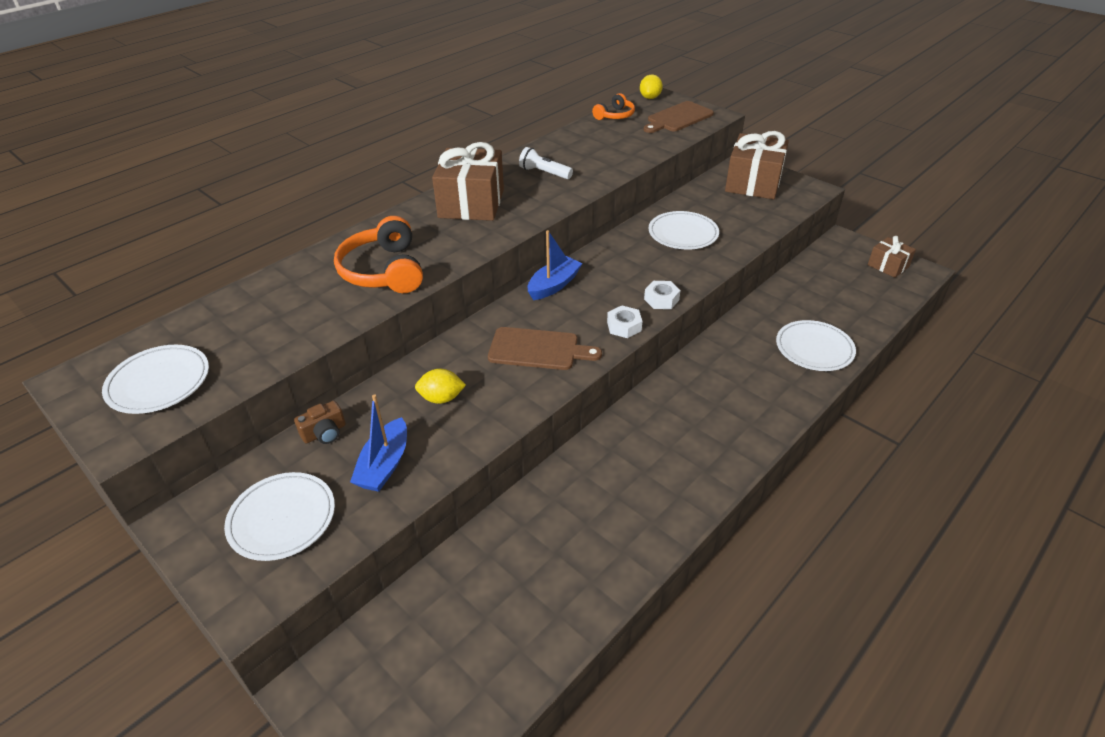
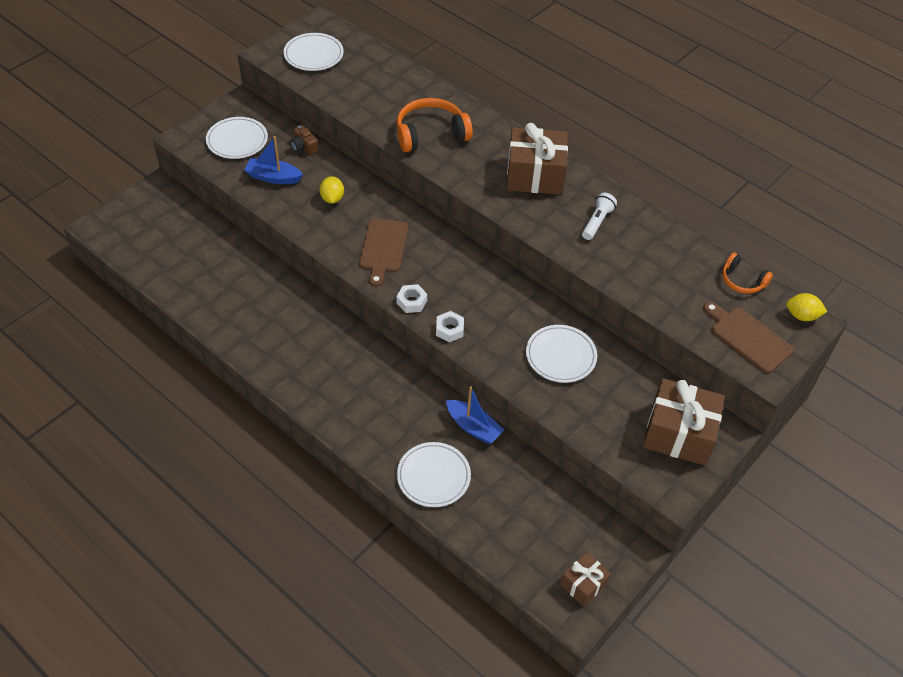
camera: 85 degrees right, 10 degrees up
(554, 285) = (468, 257): blue boat -> blue boat (473, 427)

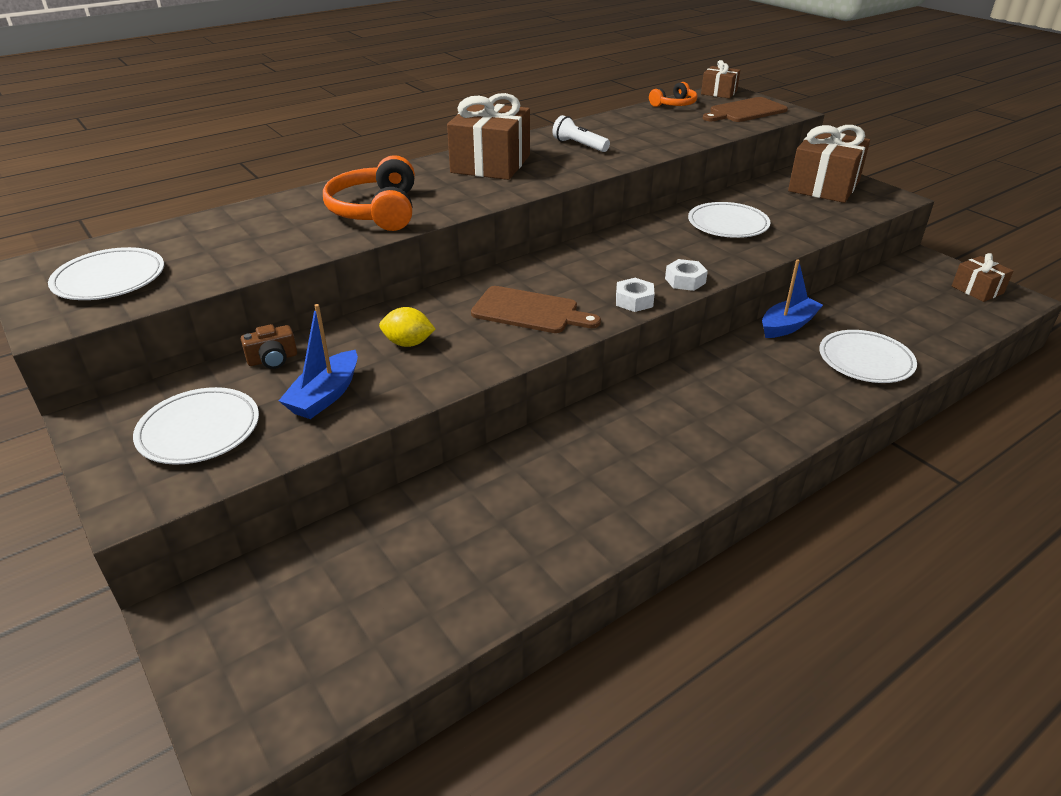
camera: 75 degrees left, 15 degrees down
(802, 316) = (719, 92): yellow lemon -> brown gift

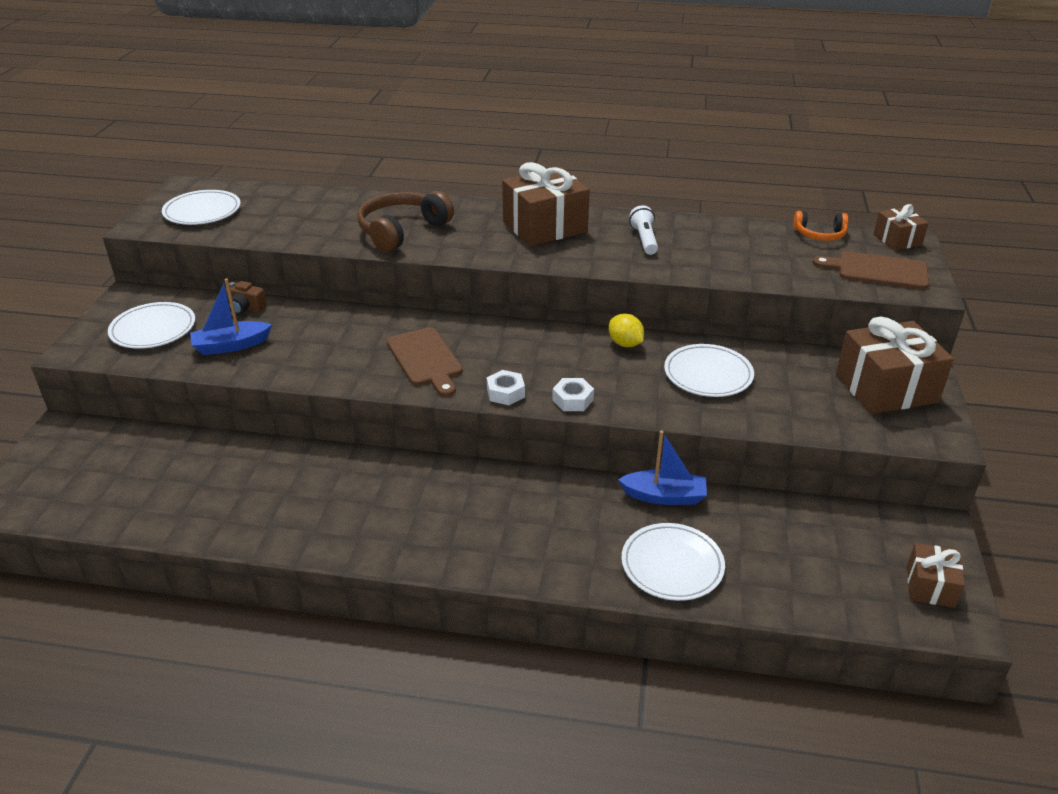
camera: 45 degrees right, 0 degrees up
(376, 211) = (402, 231): orange headphones -> brown headphones
(408, 343) = (322, 339): yellow lemon -> yellow lemon (625, 344)

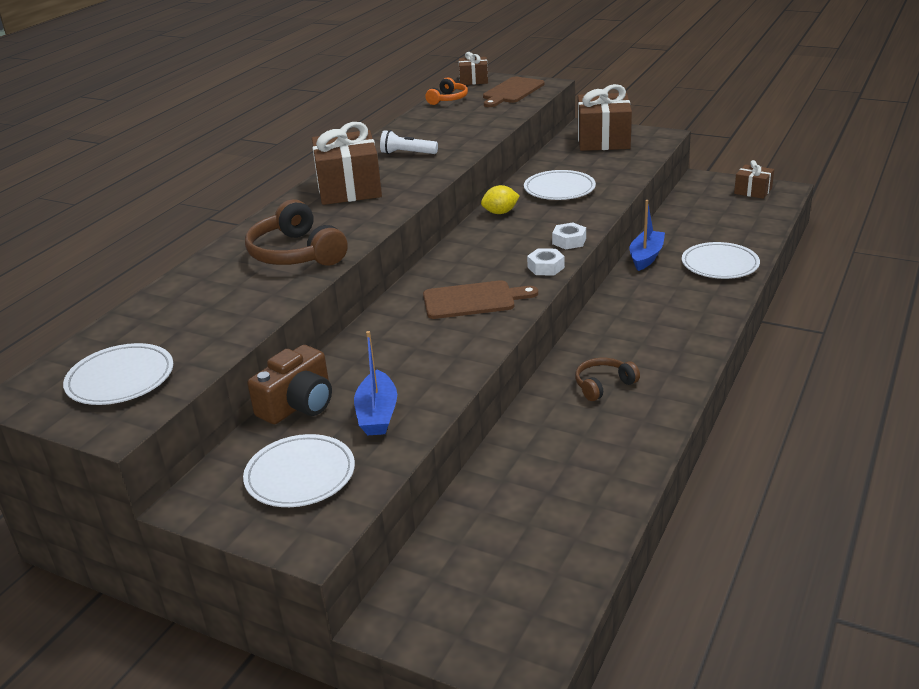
camera: 70 degrees left, 5 degrees down
(245, 307) = (298, 404): brown camera -> brown camera, size x1.71
(372, 496) = (603, 385): none -> brown headphones

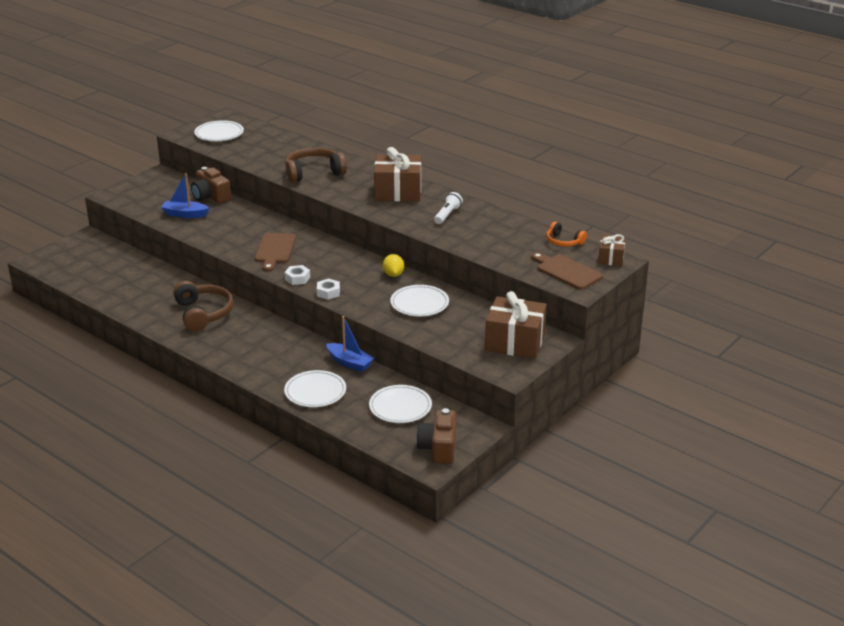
camera: 100 degrees right, 0 degrees up
(300, 475) = (155, 195): white plate -> white plate (400, 407)
(603, 385) = (203, 313): brown headphones -> brown headphones, size x1.73
(753, 191) = (438, 448): brown gift -> brown camera

